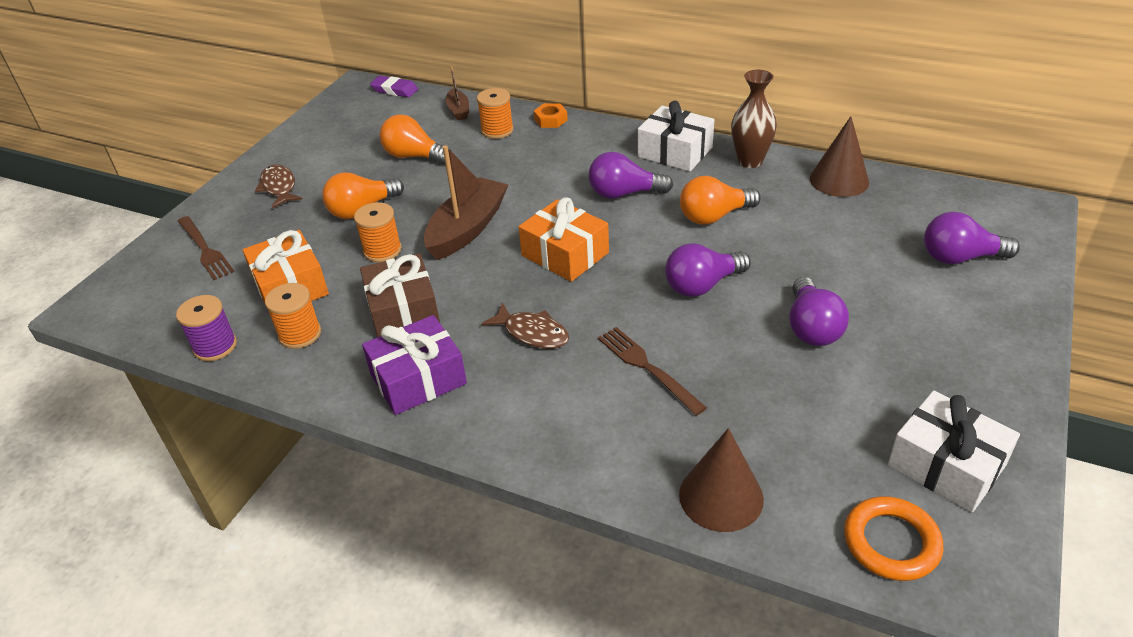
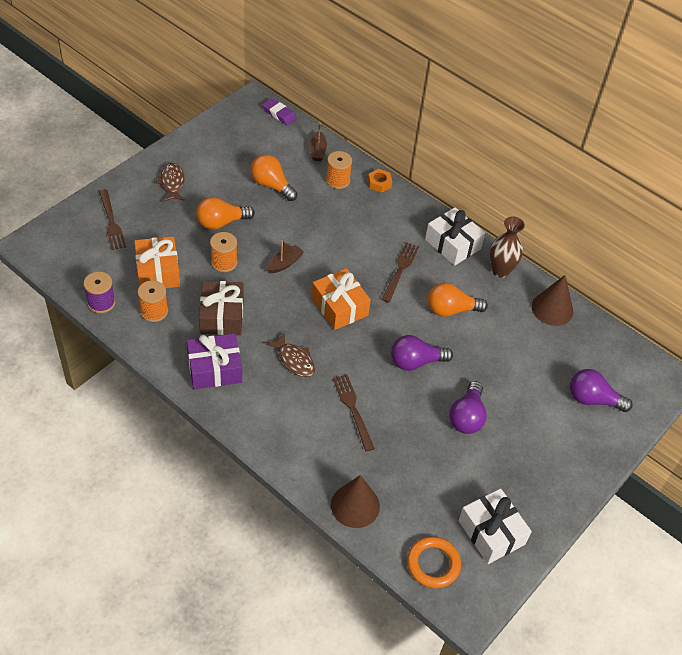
camera: 10 degrees right, 10 degrees up
(467, 229) = (285, 263): brown boat -> brown boat, size x0.52
(624, 194) = (400, 269): purple light bulb -> brown fork

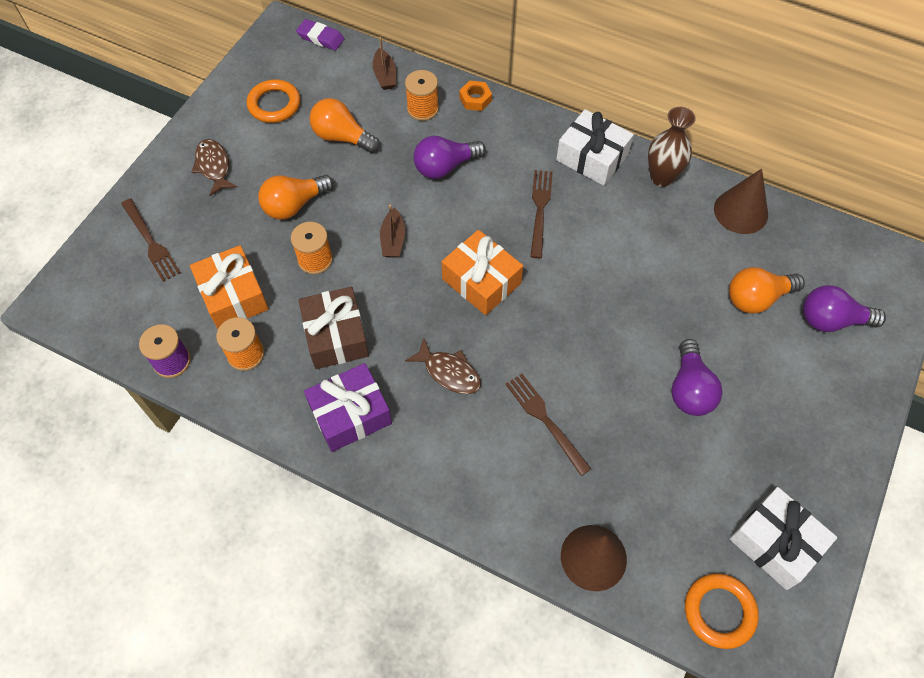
camera: 10 degrees left, 10 degrees up
(230, 151) = (274, 104): none -> orange ring
(285, 263) = (393, 240): brown boat -> brown boat turned 150 degrees clockwise
(415, 362) = (601, 331): purple light bulb -> purple light bulb (445, 167)
(451, 310) = (620, 247): orange light bulb -> orange light bulb (757, 298)

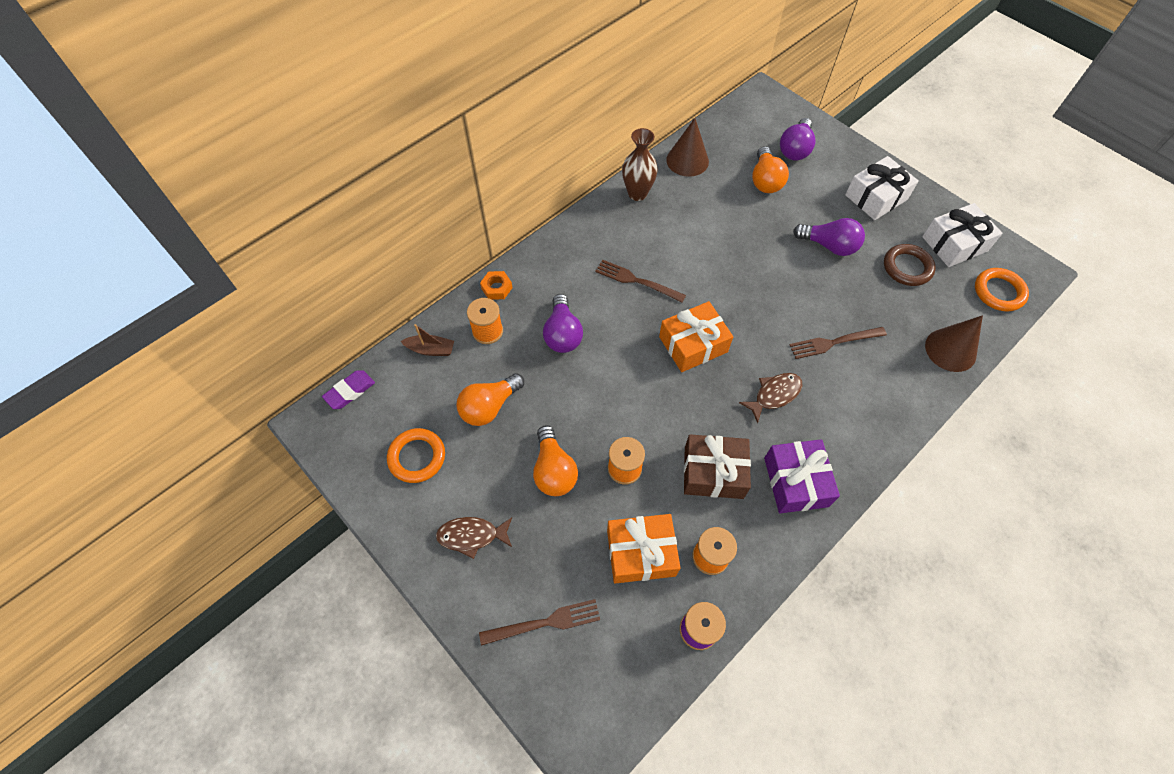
camera: 70 degrees left, 0 degrees up
(393, 240) = (626, 398): brown boat -> none
(592, 157) = (598, 229): white gift -> white gift (876, 197)
(702, 487) = (907, 267): none -> brown ring

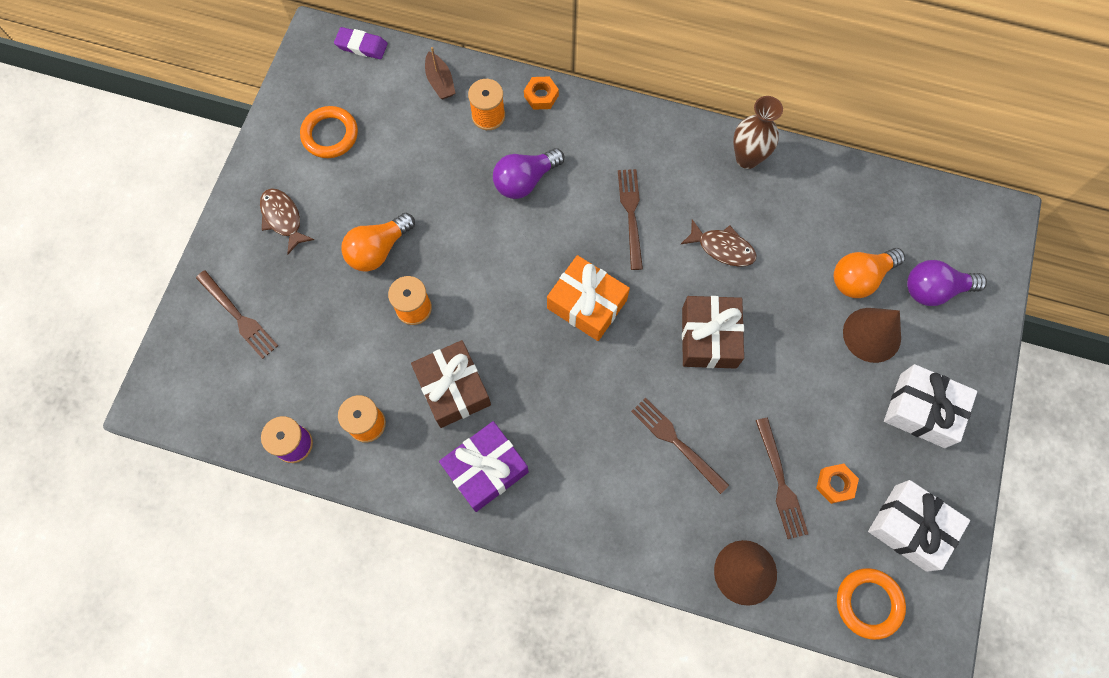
camera: 60 degrees right, 10 degrees up
(489, 407) = (411, 162): orange light bulb -> none
(641, 553) = (339, 362): orange gift -> none
(687, 160) = (831, 184): brown cone -> brown cone (872, 334)
(762, 283) = (709, 337): none -> brown gift
(774, 395) = (573, 408): brown fish -> brown fish (722, 248)
(829, 246) = (809, 386): purple light bulb -> none
(893, 297) = (781, 483): none -> brown fork
(907, 267) = (835, 484): brown ring -> orange nut

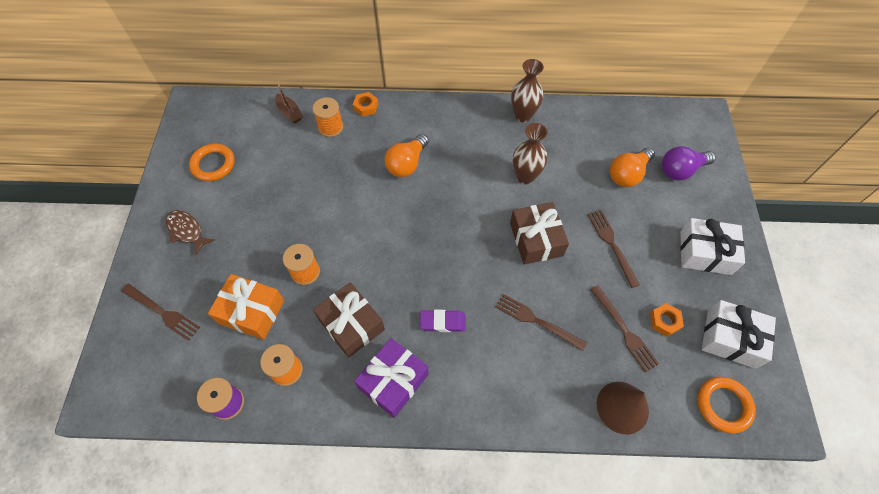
camera: 15 degrees left, 10 degrees down
(361, 46) = (225, 101): purple eraser -> purple eraser (442, 322)
(378, 250) = (268, 236): orange light bulb -> orange light bulb (407, 164)
(525, 180) = (369, 164): purple light bulb -> none
(587, 304) = (438, 237): orange gift -> orange gift (251, 312)
(631, 213) = (452, 168): brown fork -> brown fork (611, 244)
(722, 248) = (525, 177): brown fish -> brown vase
(872, 334) = (650, 210): brown cone -> none

